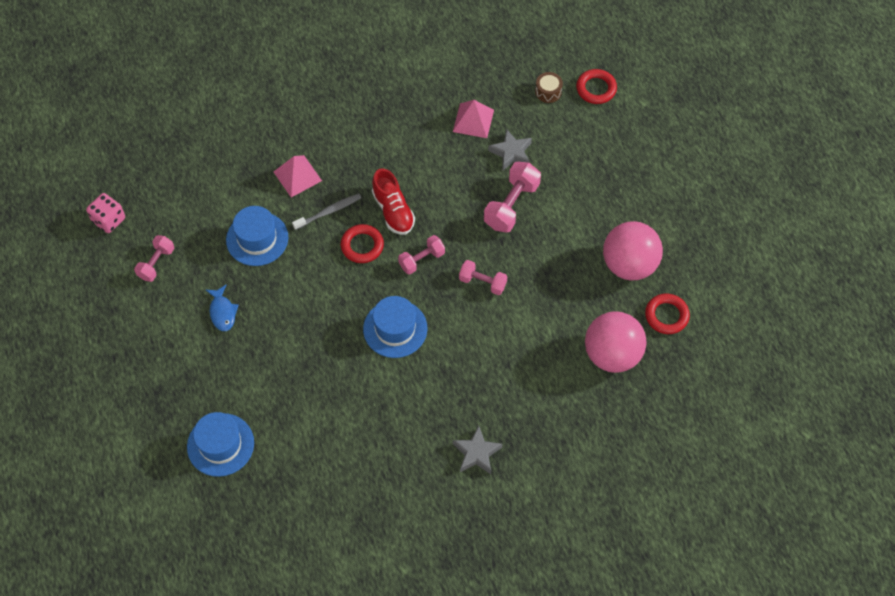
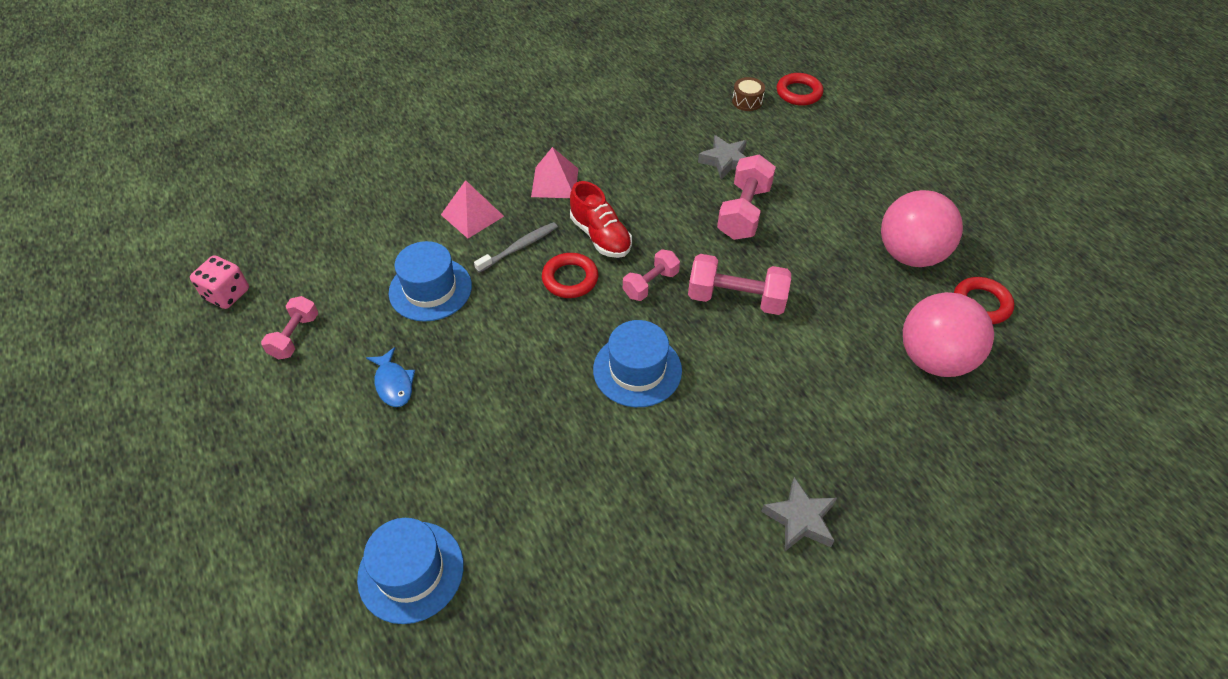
camera: 10 degrees left, 10 degrees down
(473, 120) = (671, 136): pink pyramid -> pink pyramid (555, 182)
(482, 282) = (736, 299): pink dumbbell -> pink dumbbell, size x1.59

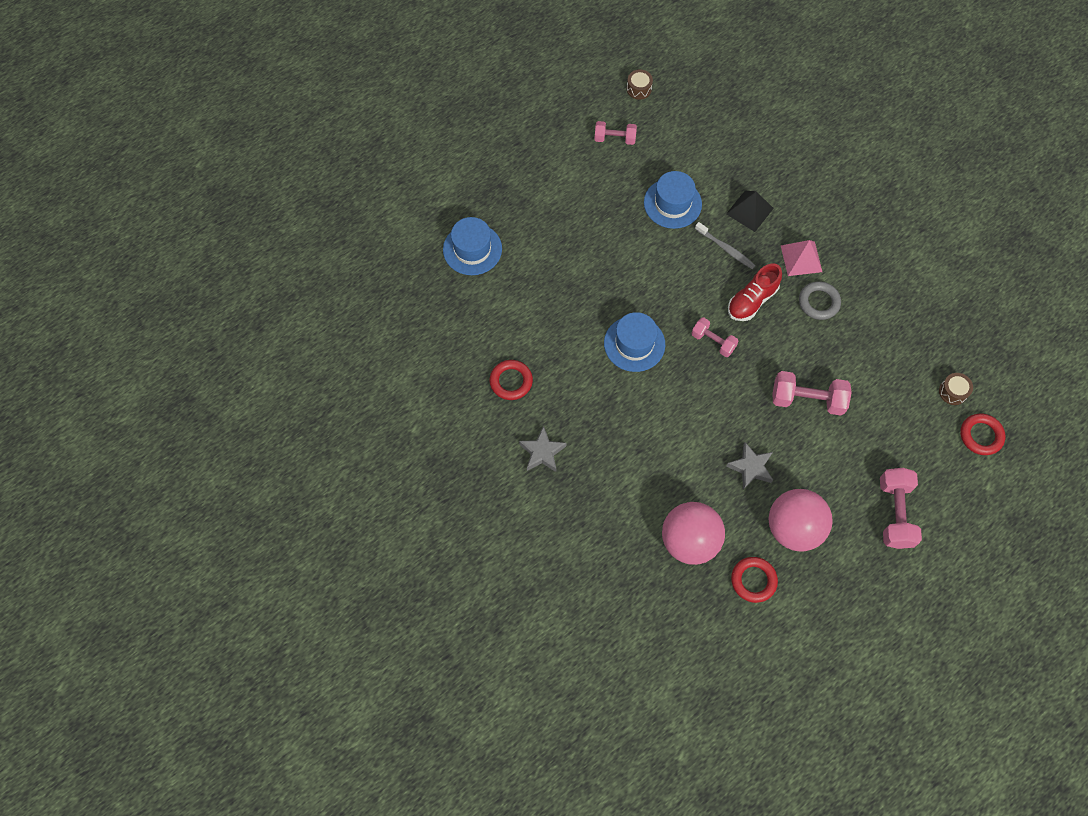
camera: 80 degrees right, 15 degrees up
(227, 294) = (639, 89): pink dice -> brown drum
(393, 383) = (591, 204): blue fish -> none
(472, 215) = (749, 211): pink pyramid -> black pyramid
(570, 279) = (704, 288): red ring -> red ring (511, 381)
(617, 179) = (818, 302): none -> grey ring
(725, 161) = (865, 380): grey star -> grey star (751, 467)
(736, 299) = (713, 401): pink dumbbell -> pink dumbbell (895, 513)

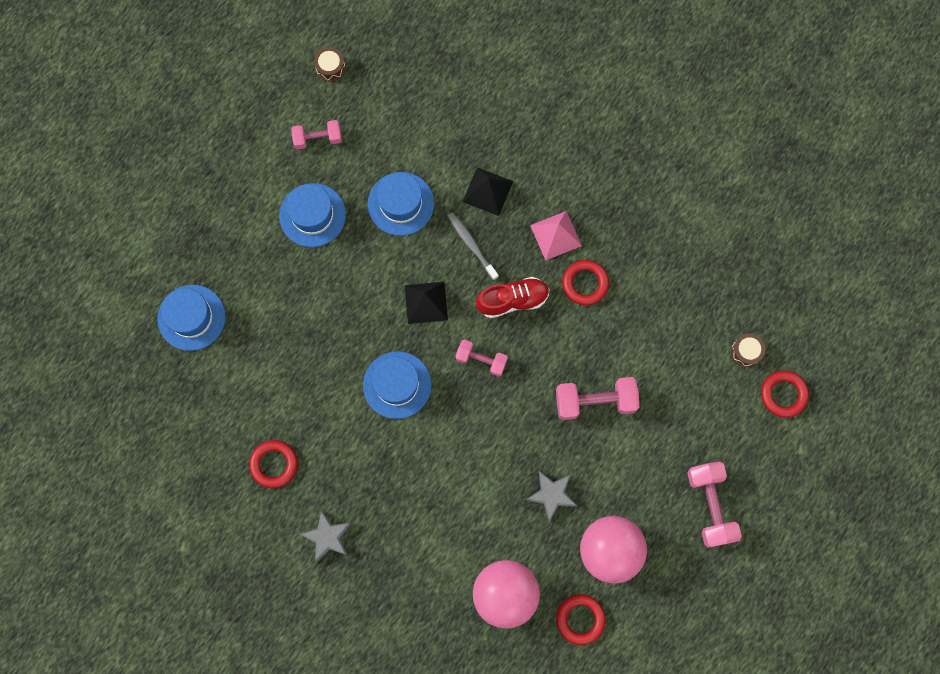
camera: 15 degrees left, 10 degrees up
(595, 195) = (312, 215): none -> blue hat
(675, 285) = (426, 302): none -> black pyramid
(726, 249) = (471, 245): grey toothbrush -> grey toothbrush turned 150 degrees counterclockwise
(752, 300) = (512, 300): red shoe -> red shoe turned 135 degrees counterclockwise
(818, 302) = (585, 283): grey ring -> red ring

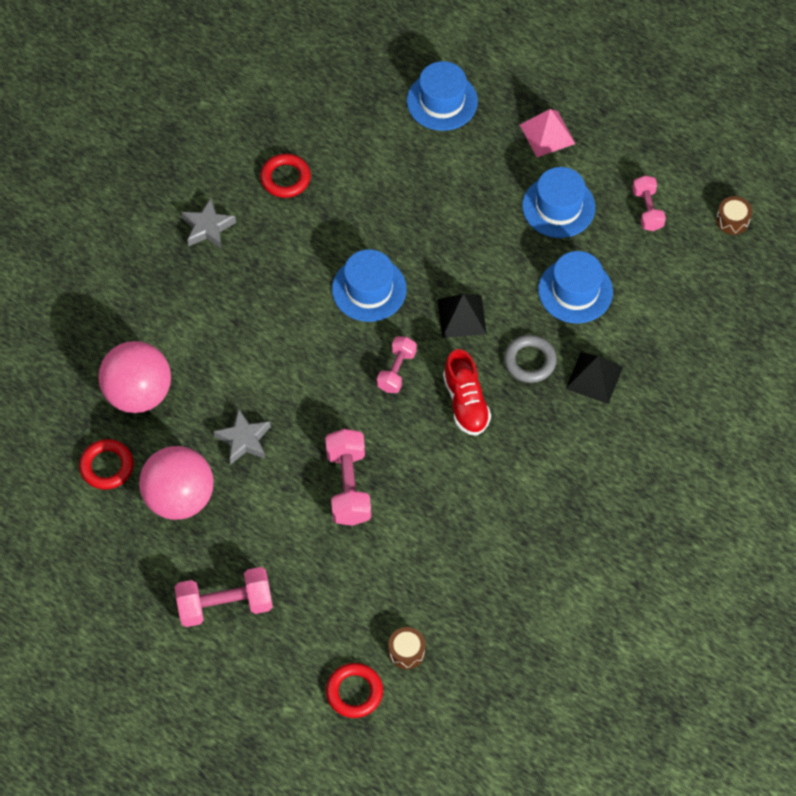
camera: 90 degrees right, 15 degrees down
(471, 245) = (529, 361): grey toothbrush -> grey ring
(555, 235) = (544, 447): pink pyramid -> pink pyramid (547, 134)
(585, 283) = (487, 477): red ring -> none

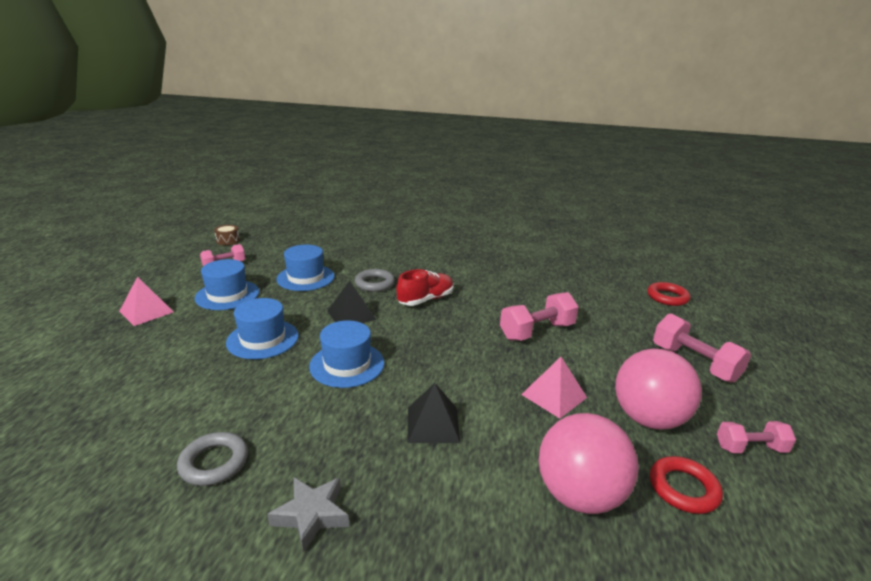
camera: 115 degrees left, 35 degrees down
(244, 440) = (554, 396): grey star -> pink pyramid
(285, 178) = (214, 463): red ring -> grey ring
(396, 371) = (420, 332): pink dumbbell -> pink dumbbell (750, 448)
(406, 651) = (618, 286): brown drum -> none
(442, 101) = (95, 373): blue hat -> blue hat (263, 339)
(594, 377) = (373, 262): black pyramid -> black pyramid (433, 424)

